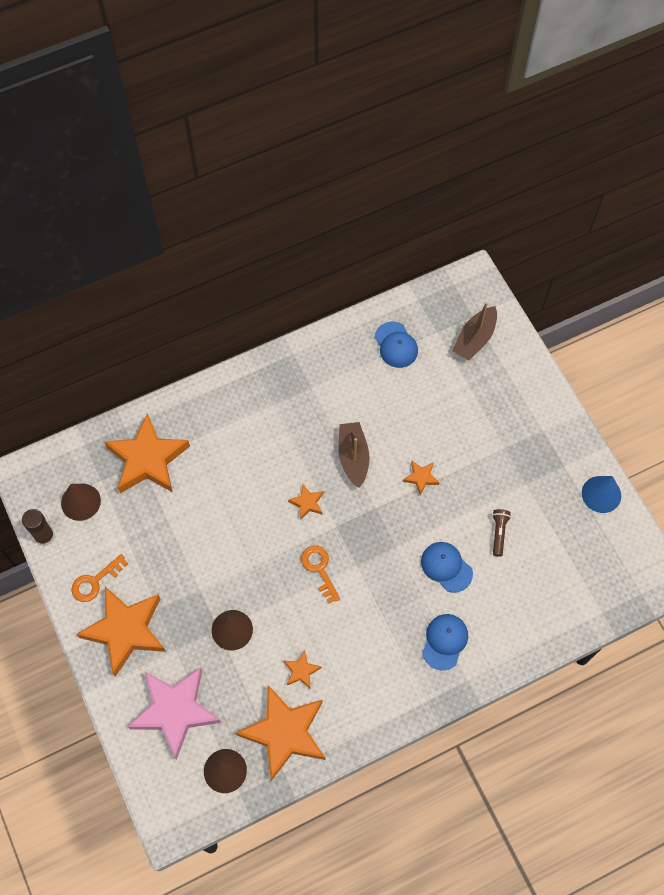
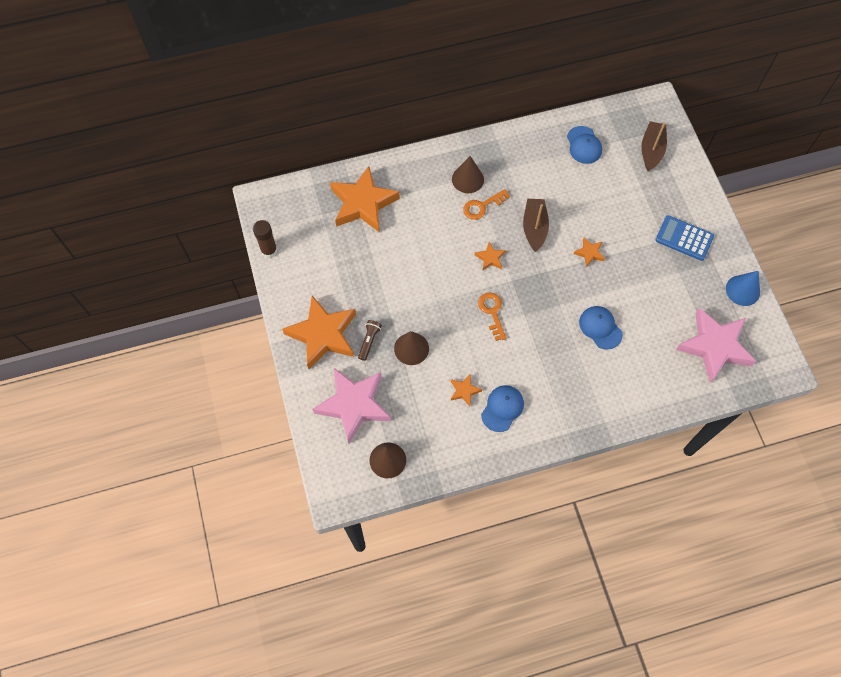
camera: 10 degrees right, 0 degrees up
(80, 502) = (303, 228): brown cone -> brown cone (467, 179)
(95, 581) = (304, 292): orange key -> orange key (482, 206)
(284, 733) = (442, 438): orange star -> none
(444, 641) = (590, 387): blue cap -> blue cap (502, 408)
(474, 339) = (651, 150): brown boat -> brown boat turned 150 degrees clockwise
(499, 533) = (649, 307): brown flashlight -> brown flashlight (369, 341)
(526, 442) = (684, 238): none -> blue calculator
(578, 567) = (714, 346): none -> pink star

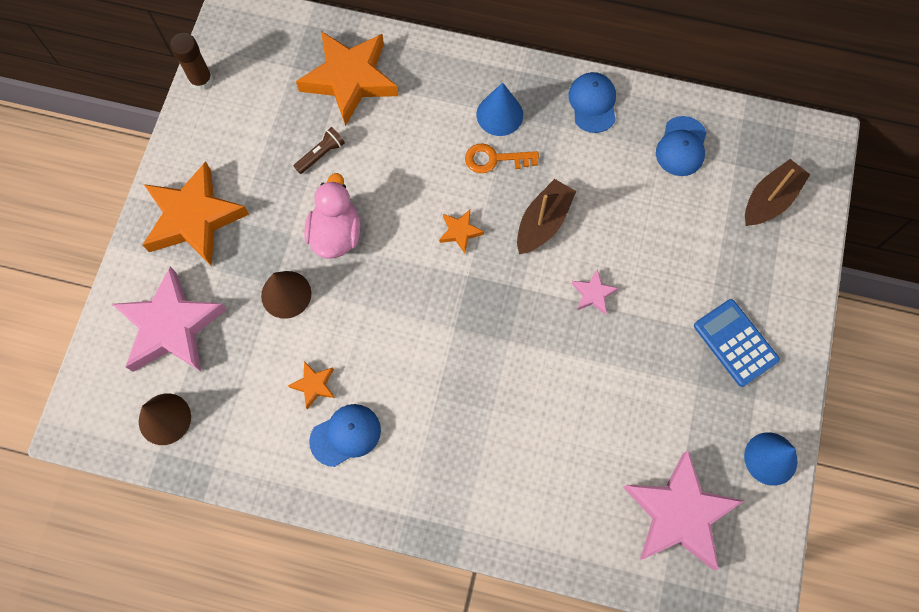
camera: 30 degrees right, 5 degrees up
(369, 341) = (242, 257): brown flashlight -> brown flashlight (321, 154)
(417, 298) = (336, 234): none -> pink duck
(467, 179) = (499, 114): brown cone -> blue cone
(492, 312) = (416, 303): orange key -> none
(589, 253) = (593, 294): orange star -> pink star
(600, 328) = (541, 401): blue cap -> blue cap (593, 103)

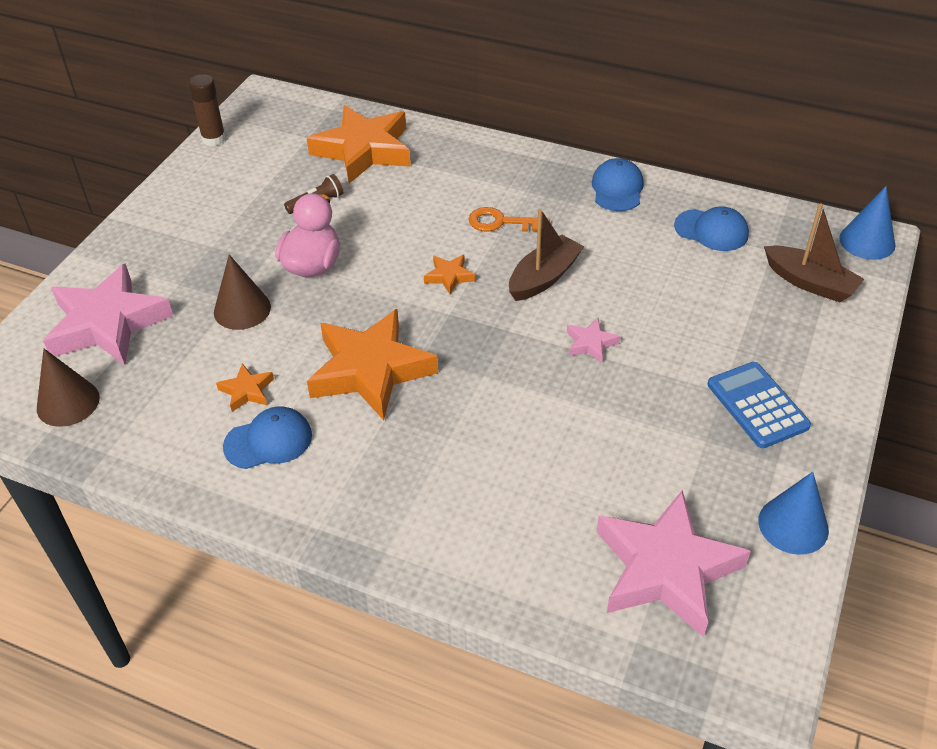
camera: 10 degrees right, 25 degrees down
(194, 218) = (166, 239): orange star -> orange star (370, 370)
(499, 114) = (514, 189): blue cone -> blue cone (867, 241)
(681, 146) = (711, 230): blue cap -> blue cap turned 90 degrees counterclockwise
(770, 200) = (810, 282): brown boat -> brown boat turned 75 degrees clockwise

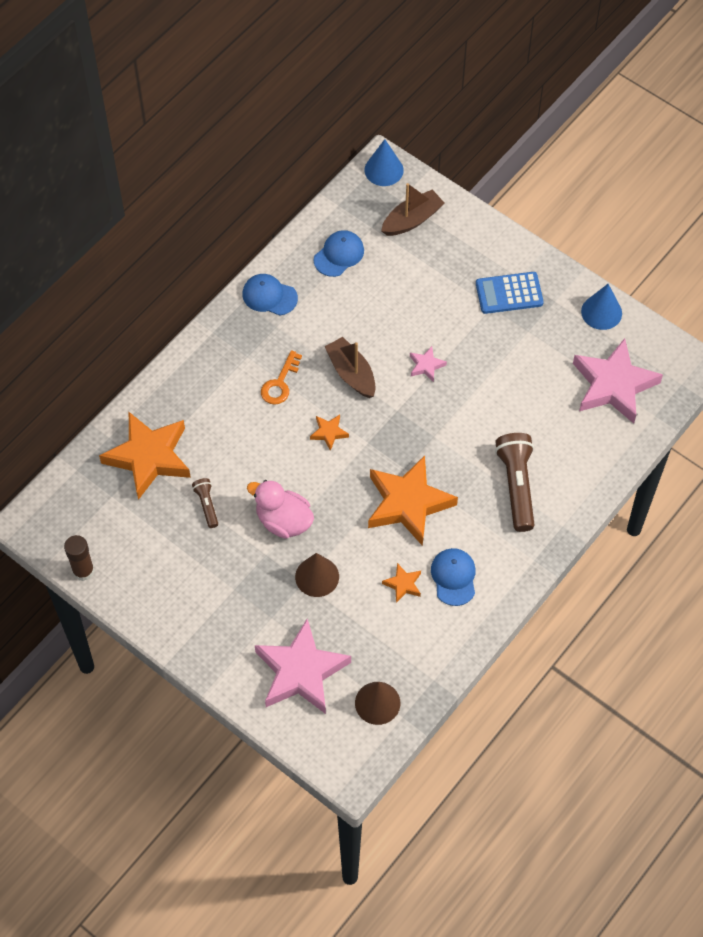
camera: 75 degrees left, 15 degrees up
(436, 481) = (516, 486): none -> brown flashlight

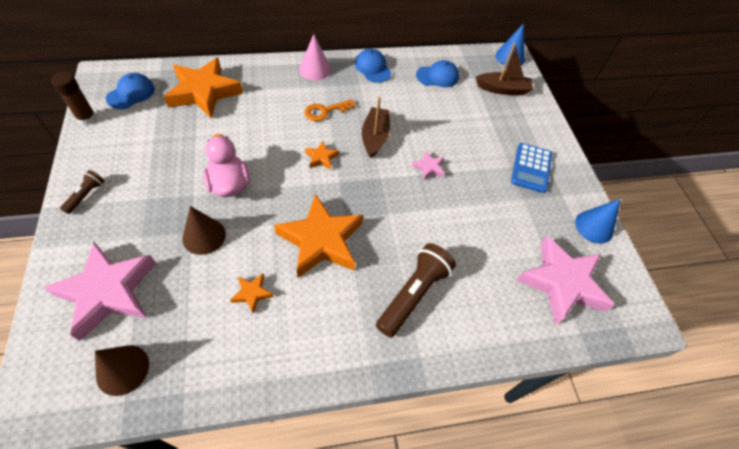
camera: 35 degrees right, 5 degrees down
(207, 505) = (199, 139): brown flashlight -> brown flashlight (86, 195)
(218, 344) = (315, 69): none -> pink cone
(453, 577) = (293, 321): blue cap -> blue cap (131, 93)
(509, 293) = (531, 168): blue calculator -> blue calculator turned 105 degrees counterclockwise

